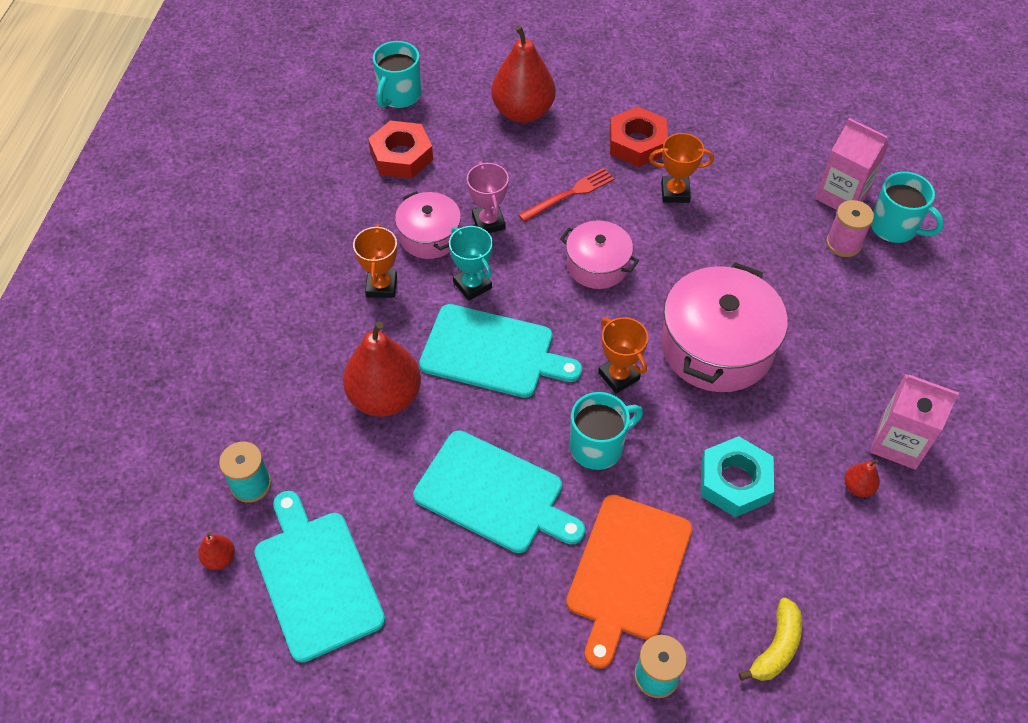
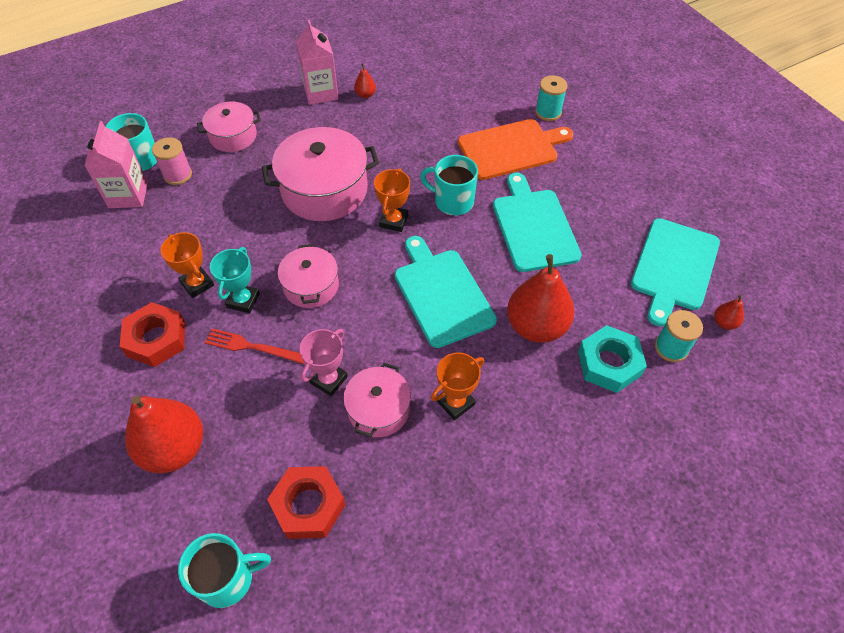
camera: 130 degrees left, 0 degrees up
(472, 285) = (398, 345): turquoise trophy -> turquoise trophy (243, 300)
(735, 481) = (412, 137): turquoise nut -> turquoise nut (609, 363)
(776, 647) = (486, 83): yellow banana -> none
(874, 316) = (233, 136): none -> pink pot

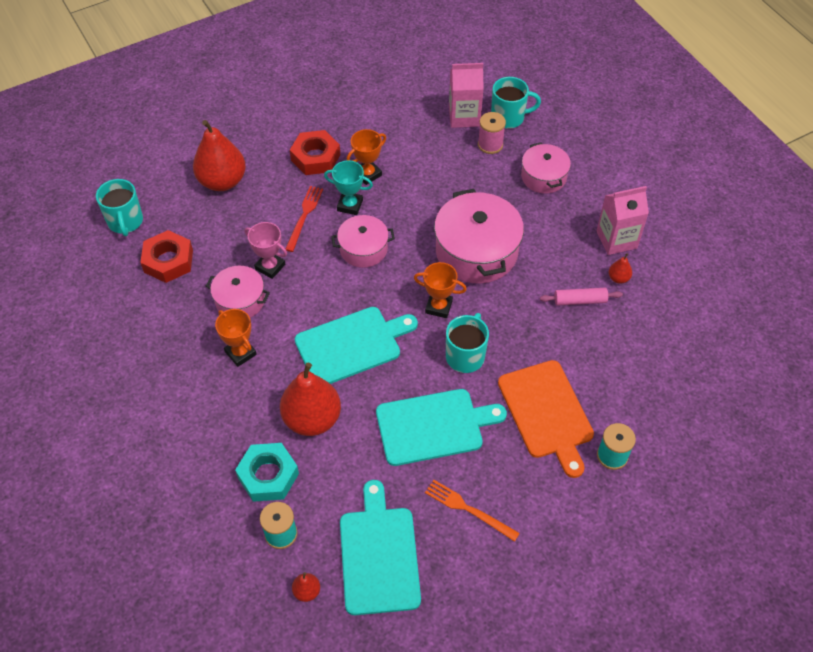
camera: 90 degrees right, 0 degrees up
(389, 120) = (580, 301): none -> pink rolling pin
(615, 203) = (468, 509): none -> orange fork
(674, 267) = (379, 555): turquoise cutting board -> turquoise cutting board turned 60 degrees clockwise

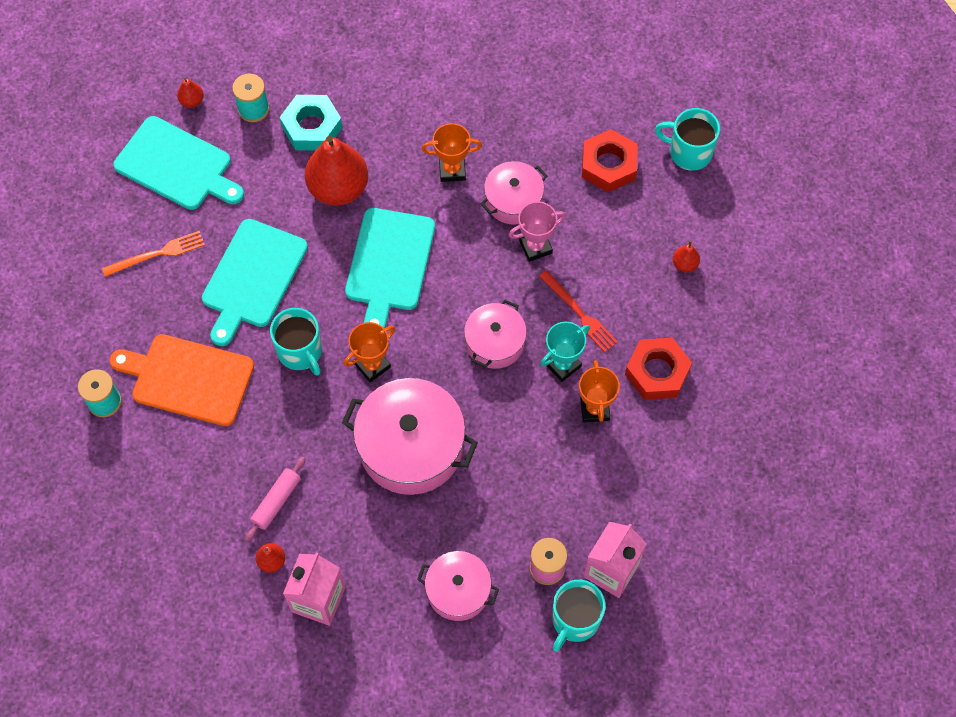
camera: 125 degrees right, 10 degrees up
(222, 181) = (685, 264): red pear -> red pear, size x0.43

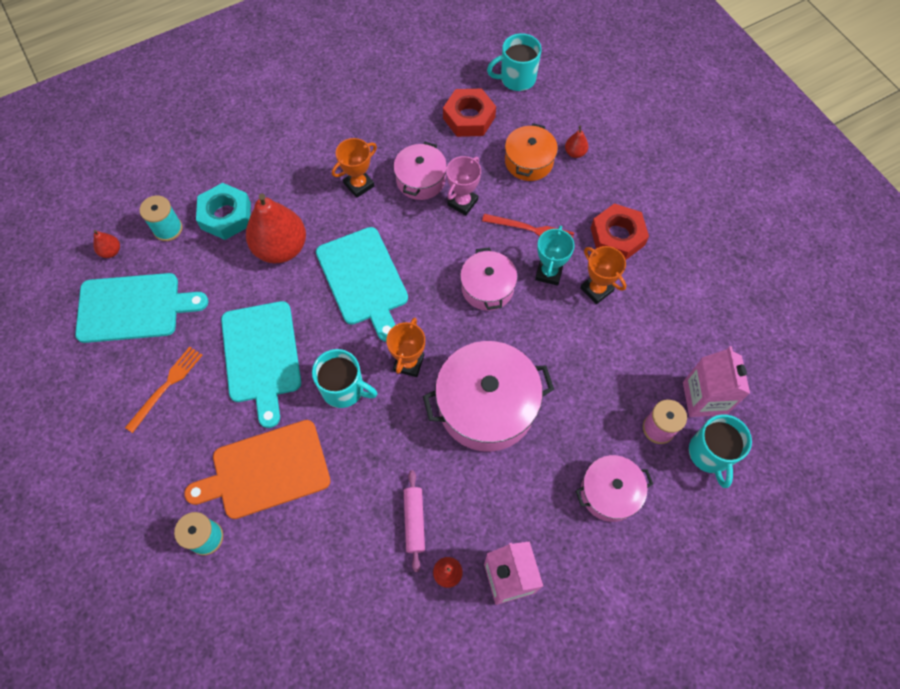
camera: 35 degrees left, 0 degrees up
(632, 245) = (529, 161): none -> orange pot

